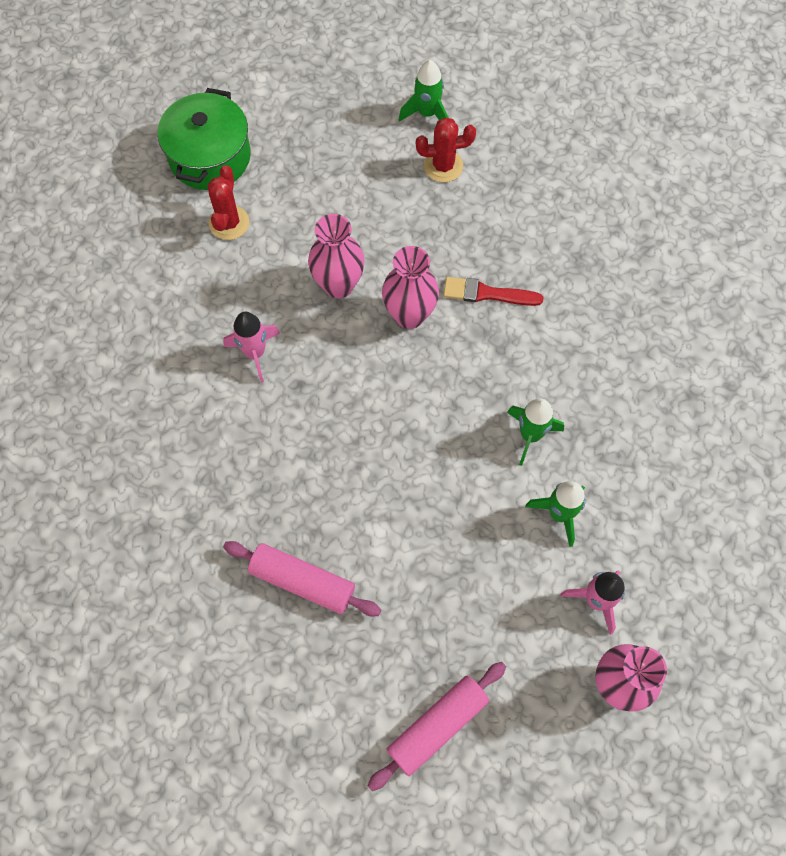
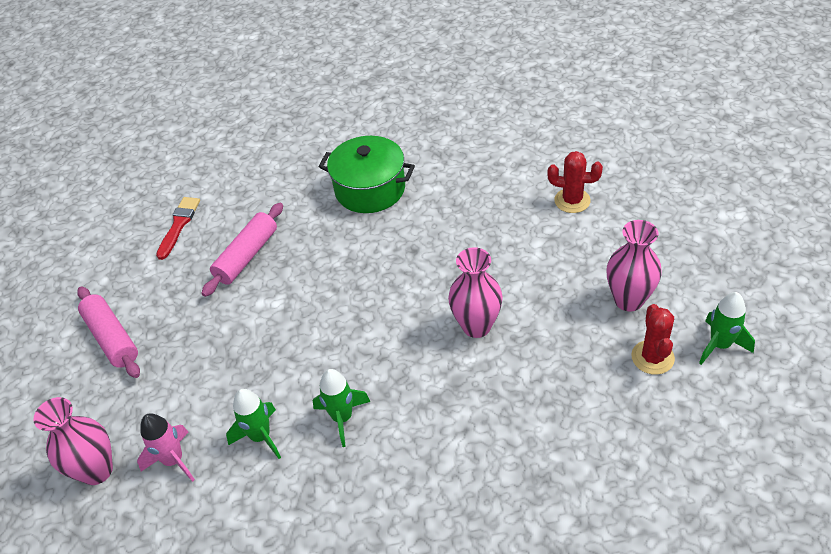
camera: 100 degrees right, 20 degrees down
(210, 156) = (641, 185): green pot -> green pot (370, 189)
(255, 353) = (445, 222): pink rocket -> none
(338, 285) = (509, 274): pink vase -> pink vase (628, 300)
(487, 293) = (498, 389): red brush -> red brush (179, 225)

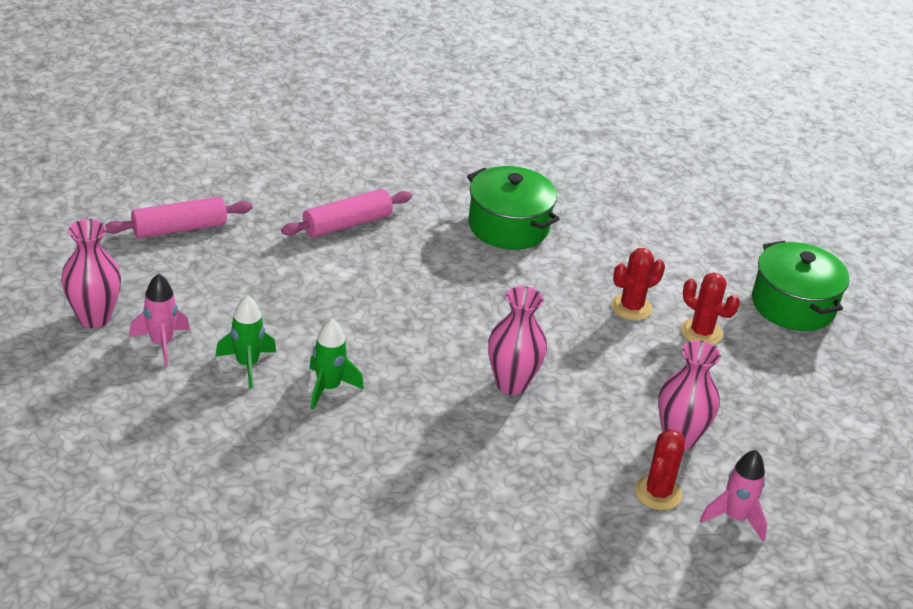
camera: 20 degrees right, 10 degrees down
(112, 338) = (179, 228): pink rolling pin -> pink rolling pin turned 75 degrees clockwise
(179, 225) = (306, 169): red brush -> none
(509, 208) = (631, 307): none -> red cactus
(613, 143) = (793, 305): none -> green pot
(720, 345) = (735, 518): green rocket -> pink rocket

